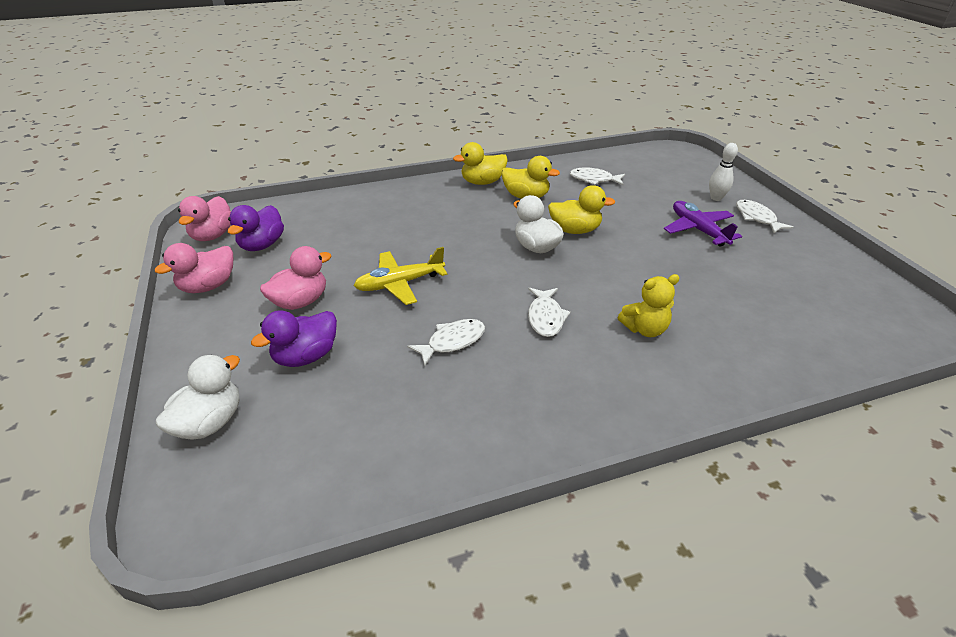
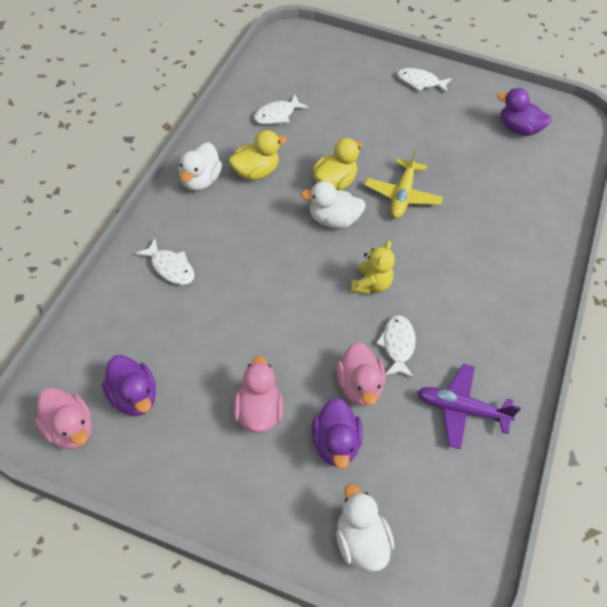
camera: 55 degrees left, 15 degrees up
(208, 286) = (165, 470): pink duck -> pink duck (359, 386)
(400, 284) = (297, 333): yellow plane -> yellow plane (402, 195)
(482, 182) = (200, 180): yellow duck -> white duck
(545, 317) = (419, 276): white fish -> white fish (170, 267)
(644, 329) = (475, 237): yellow teddy bear -> yellow teddy bear (371, 285)
(698, 230) = (403, 121): purple plane -> purple plane (461, 409)
(716, 198) = (376, 78): white bowling pin -> none
(823, 293) = (518, 129): none -> purple duck

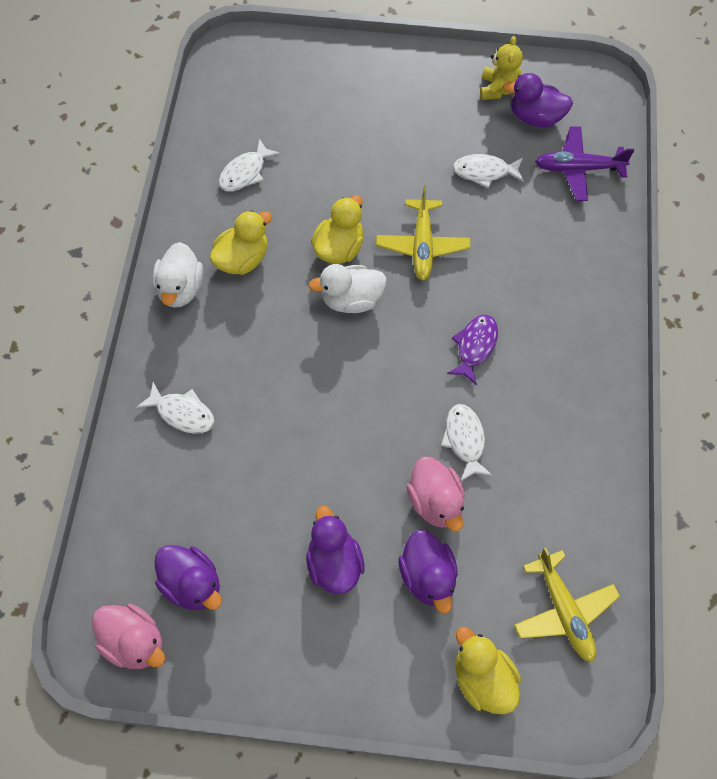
camera: 10 degrees left, 10 degrees up
(258, 412) = (334, 563): pink duck -> purple duck
(360, 542) = (483, 679): white duck -> yellow duck
(371, 285) = (416, 372): yellow teddy bear -> yellow teddy bear (498, 89)
(420, 82) = (404, 80): white fish -> white fish (484, 172)
(425, 277) = (475, 346): none -> purple fish
(448, 504) = (563, 611): none -> yellow plane
(461, 409) = (552, 498): purple plane -> purple plane (578, 169)

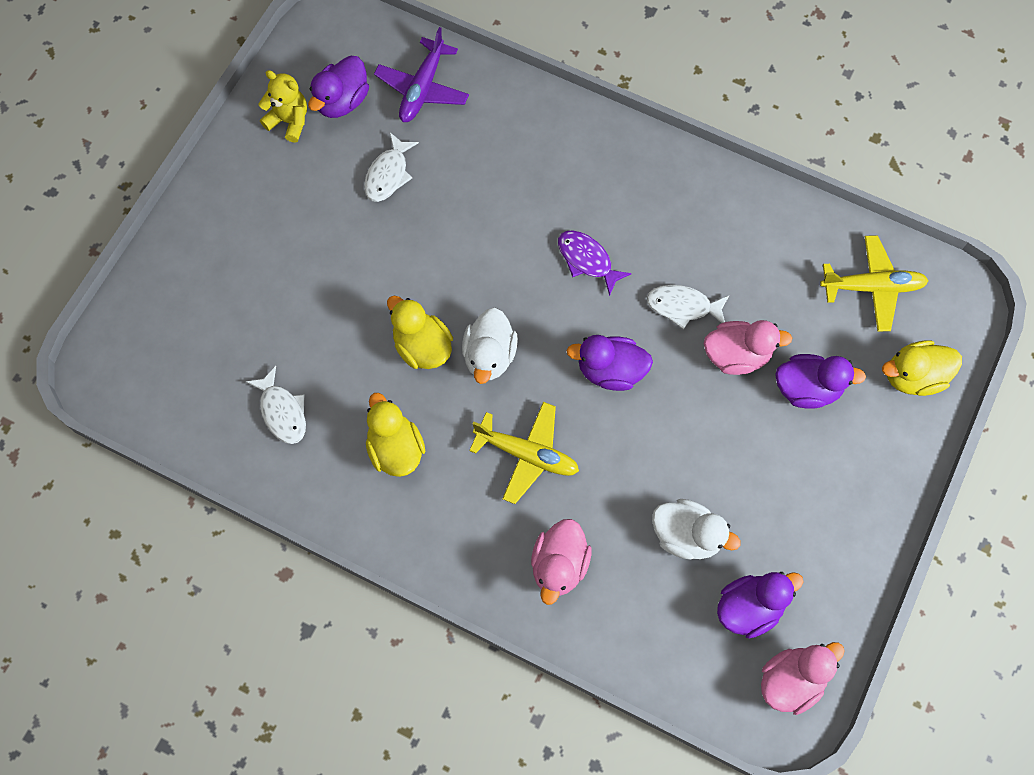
camera: 70 degrees left, 5 degrees up
(180, 289) = (406, 525): white duck -> white duck (687, 536)
(182, 413) = (559, 565): white fish -> pink duck
(334, 563) = (769, 467): purple duck -> purple duck (610, 371)
(422, 245) = (452, 266): yellow plane -> yellow plane (527, 454)

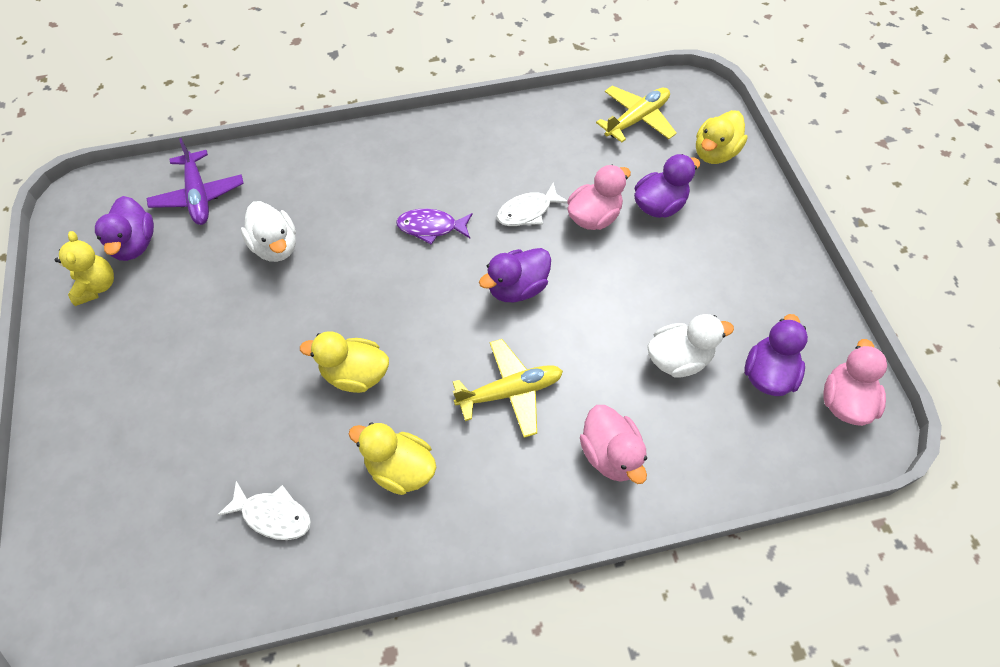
camera: 40 degrees left, 10 degrees down
(289, 121) = (97, 286): yellow teddy bear -> yellow teddy bear turned 90 degrees clockwise
(388, 174) = (219, 270): white fish -> none
(489, 356) = (416, 342): white duck -> white duck (275, 246)

